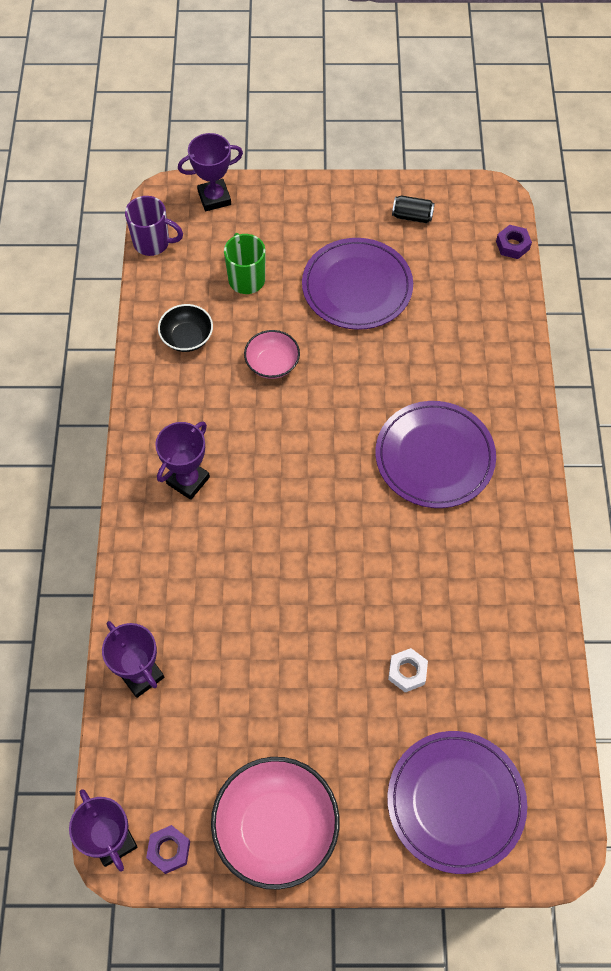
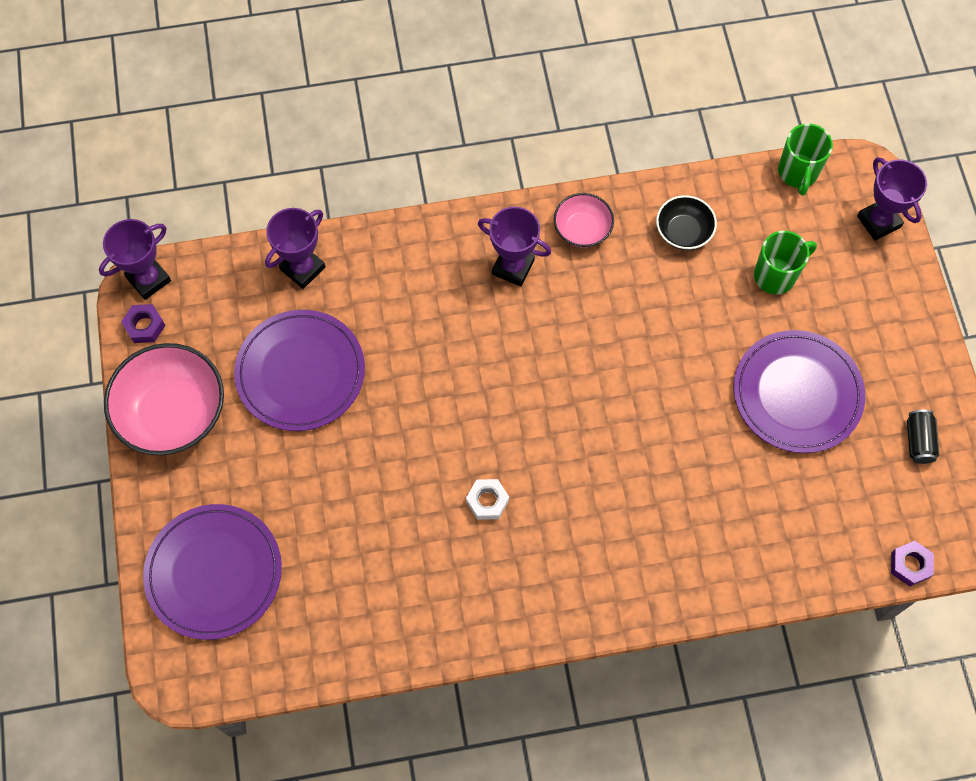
camera: 80 degrees right, 5 degrees up
(153, 243) = (797, 173): purple mug -> green mug
(272, 364) = (671, 322): pink bowl -> pink bowl (582, 229)
(407, 672) = (339, 510): white nut -> white nut (487, 501)
(434, 457) = (592, 507): purple plate -> purple plate (300, 372)

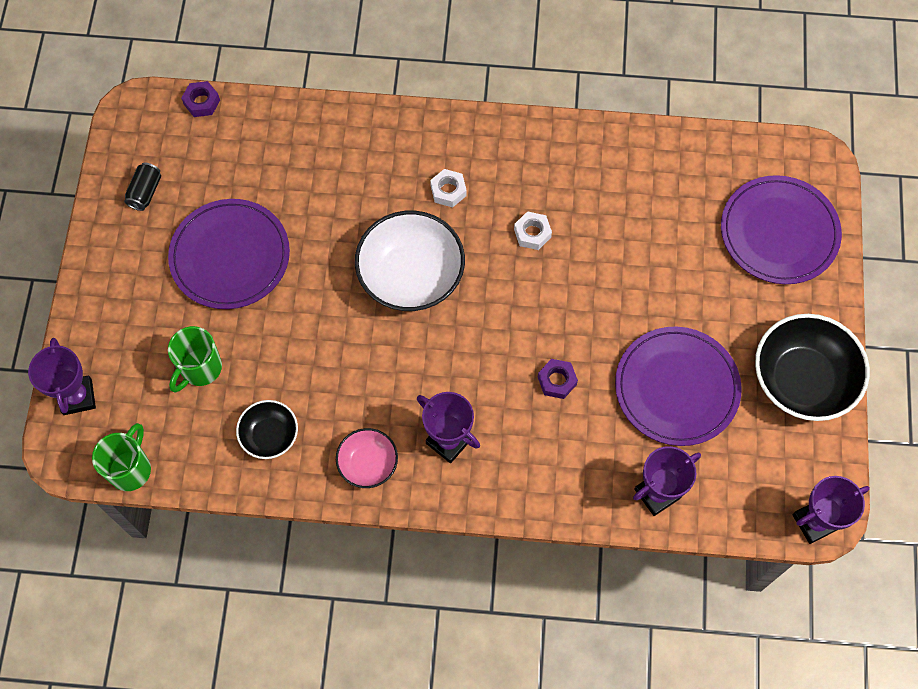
camera: 165 degrees left, 0 degrees up
(145, 326) = (822, 472): purple nut -> purple nut (557, 381)
(173, 412) = (802, 379): pink bowl -> black bowl
(593, 527) = (448, 191): none -> white nut
(602, 420) = (411, 275): none -> white bowl
(776, 275) = (200, 368): green mug -> green mug turned 45 degrees counterclockwise

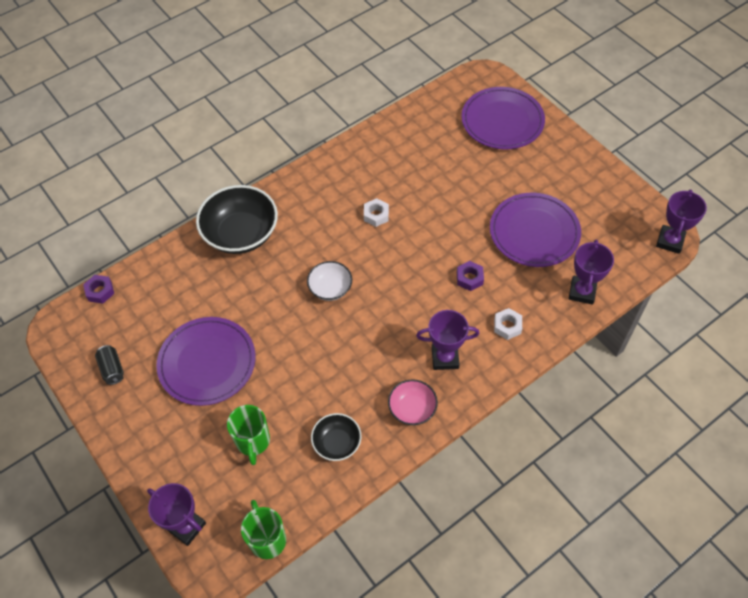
camera: 40 degrees left, 10 degrees down
(411, 275) = (330, 288): white bowl -> white bowl, size x0.54
(448, 191) = (305, 228): white nut -> white nut (507, 326)
(802, 379) = (589, 180): black bowl -> black bowl (241, 234)

